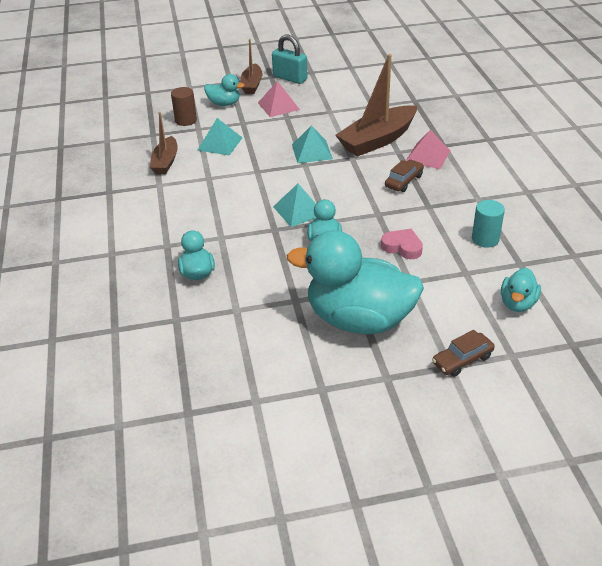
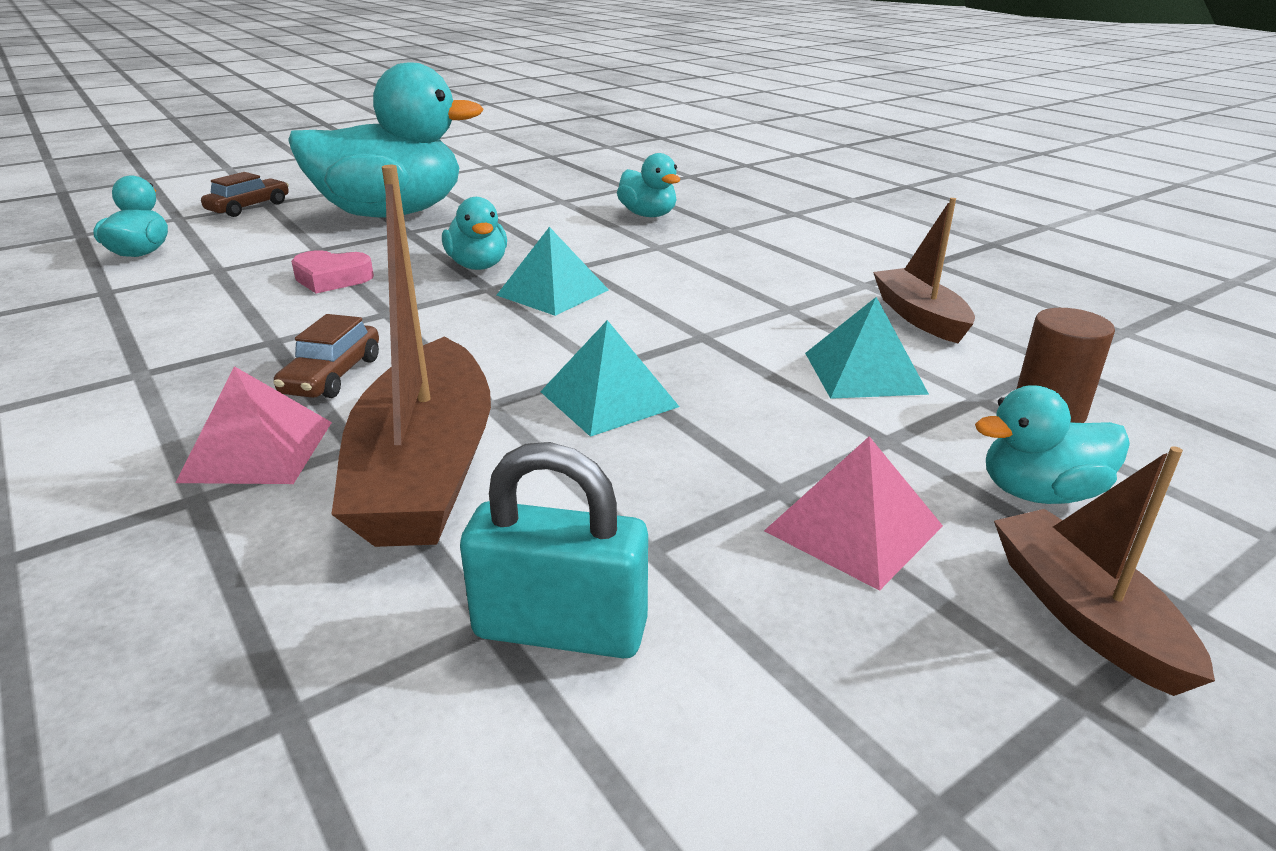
camera: 155 degrees right, 10 degrees down
(290, 78) = (986, 714): turquoise padlock -> turquoise padlock (560, 629)
(378, 140) = (426, 470): brown boat -> brown boat turned 150 degrees clockwise
(485, 239) = (159, 310): turquoise cylinder -> none

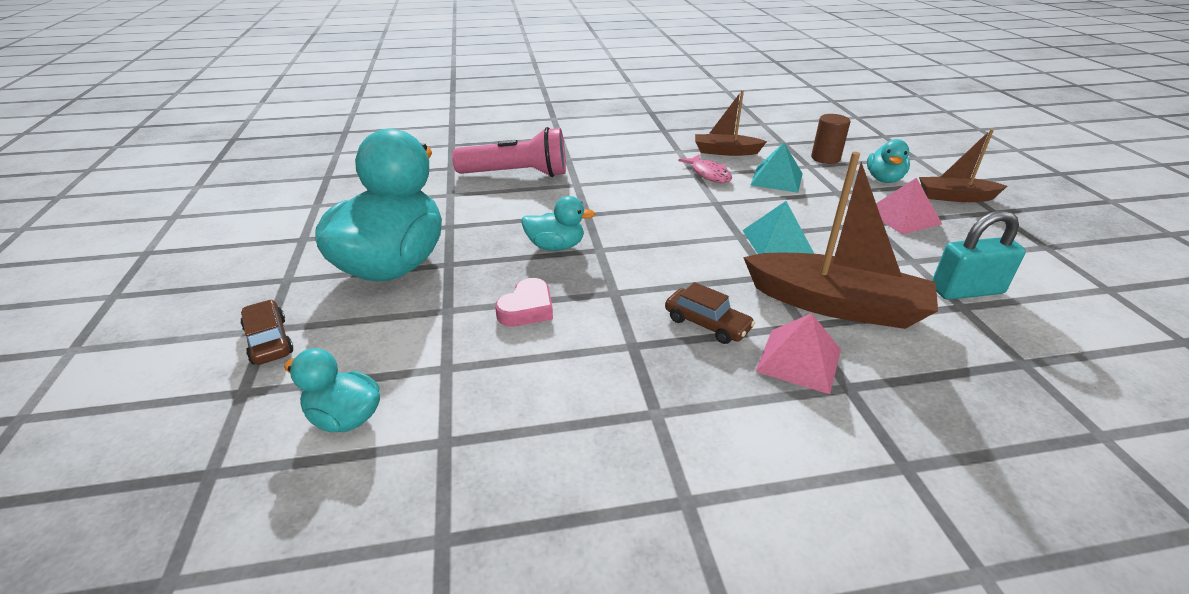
camera: 65 degrees left, 5 degrees up
(553, 292) = (625, 230): turquoise pyramid -> none
(560, 629) = (966, 291): turquoise padlock -> turquoise padlock turned 45 degrees clockwise
(648, 215) = (517, 174): turquoise duck -> pink flashlight
(804, 316) = (709, 174): none -> pink fish

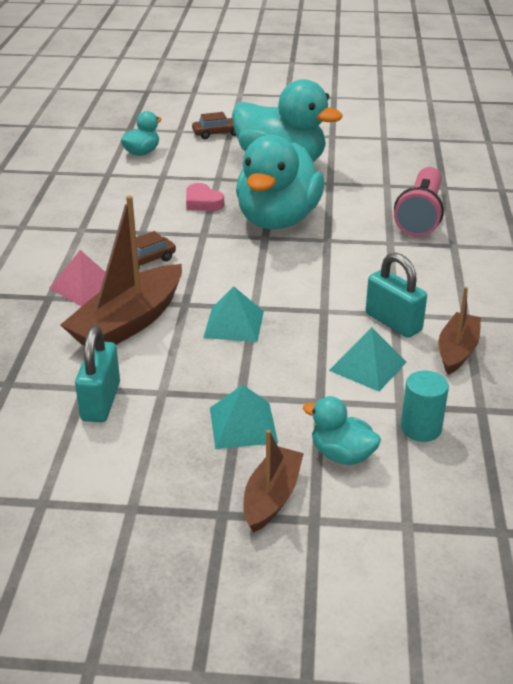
camera: 105 degrees right, 0 degrees up
(556, 246) = (278, 220): turquoise duck -> turquoise duck, size x2.20
(709, 174) = (393, 322): pink fish -> turquoise padlock
(825, 158) = (421, 428): brown cylinder -> turquoise cylinder
(902, 217) = (243, 425): pink pyramid -> turquoise pyramid

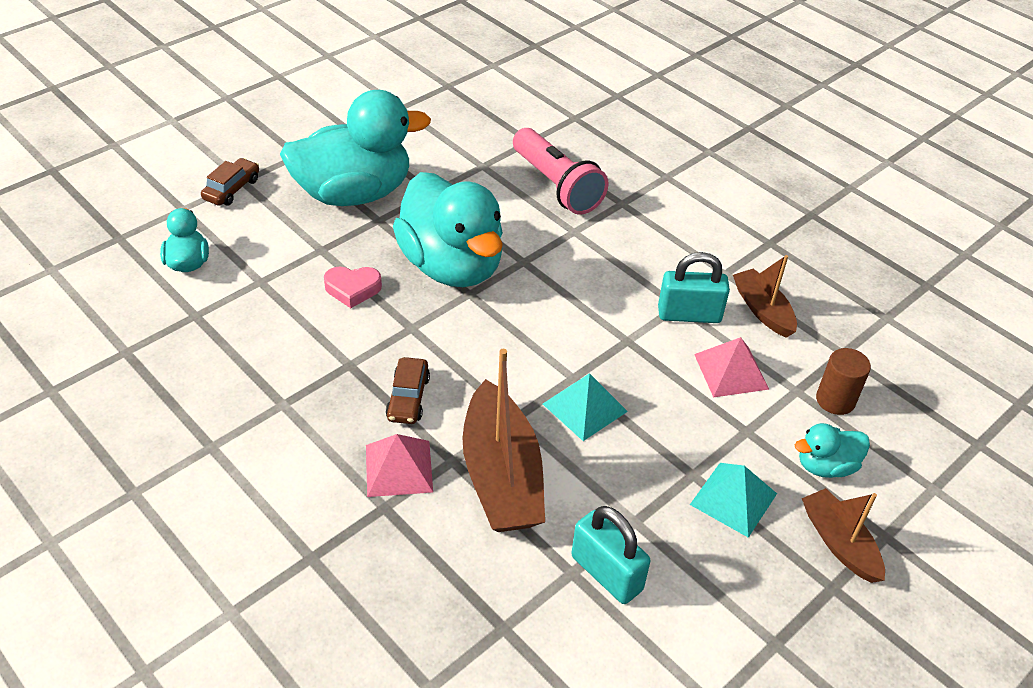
camera: 50 degrees left, 10 degrees up
(368, 366) = (731, 371): turquoise pyramid -> pink pyramid
(421, 428) = (835, 400): turquoise cylinder -> brown cylinder

